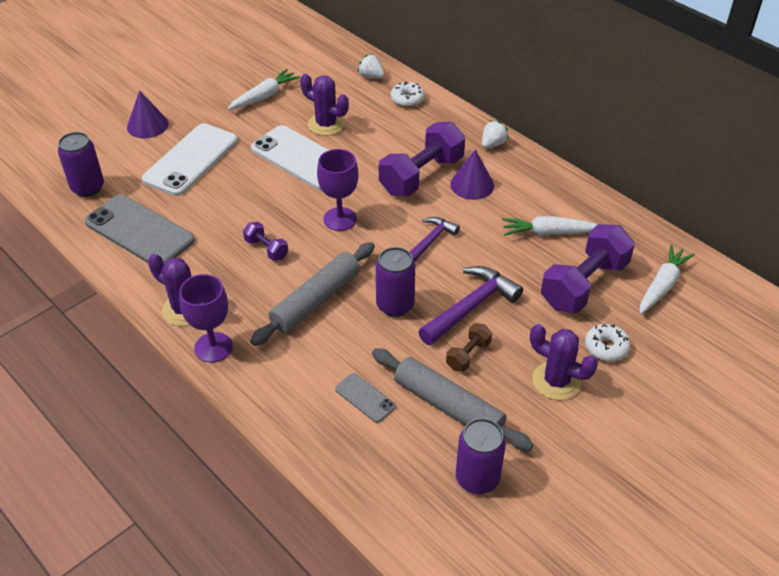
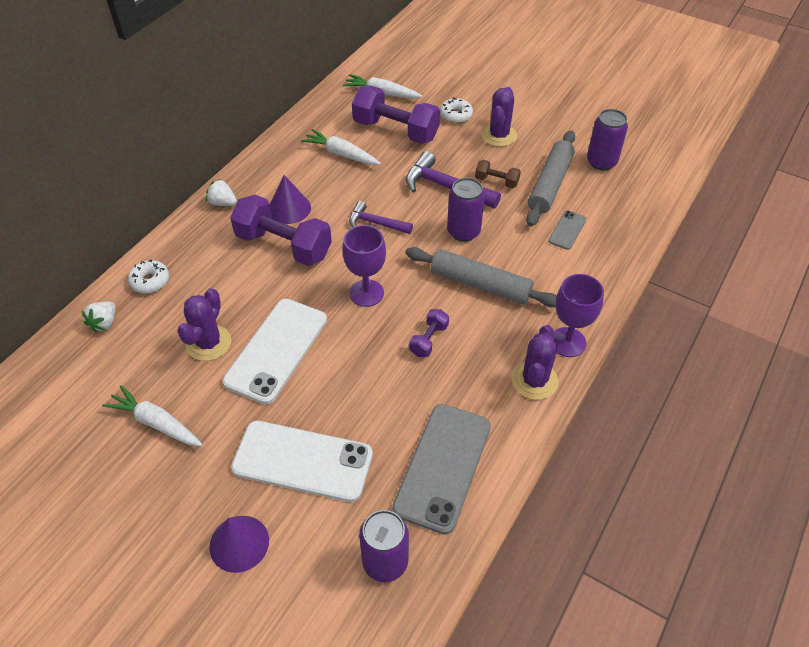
camera: 105 degrees left, 5 degrees up
(549, 233) = (341, 154): white carrot -> white carrot turned 135 degrees clockwise

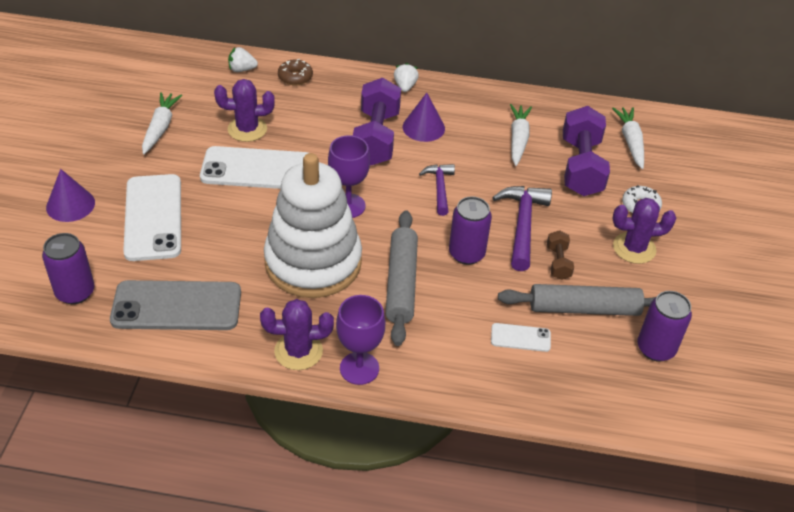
camera: 65 degrees right, 5 degrees down
(150, 281) = (295, 77): white donut -> brown donut
(429, 340) = (313, 262): purple dumbbell -> white stacking toy
(567, 230) = (520, 338): grey phone -> white phone

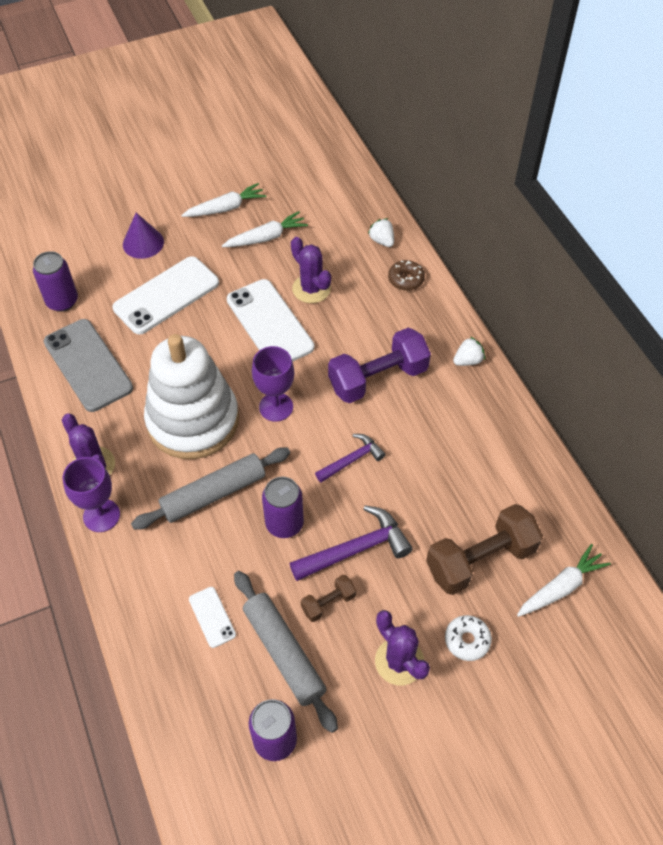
camera: 60 degrees right, 10 degrees up
(423, 127) = (423, 405): purple cone -> none
(518, 139) = (474, 487): white carrot -> white carrot (226, 208)
(581, 167) = (480, 560): purple dumbbell -> brown dumbbell

